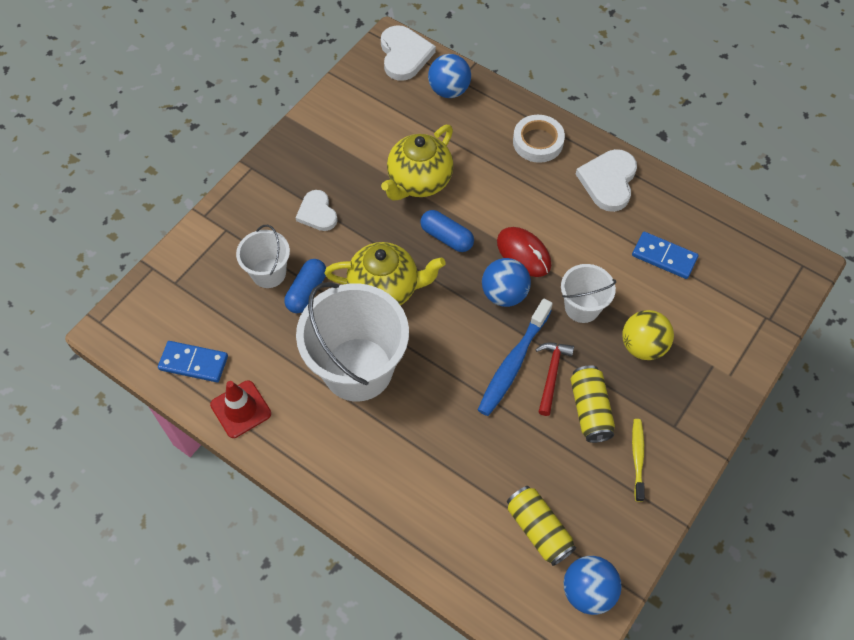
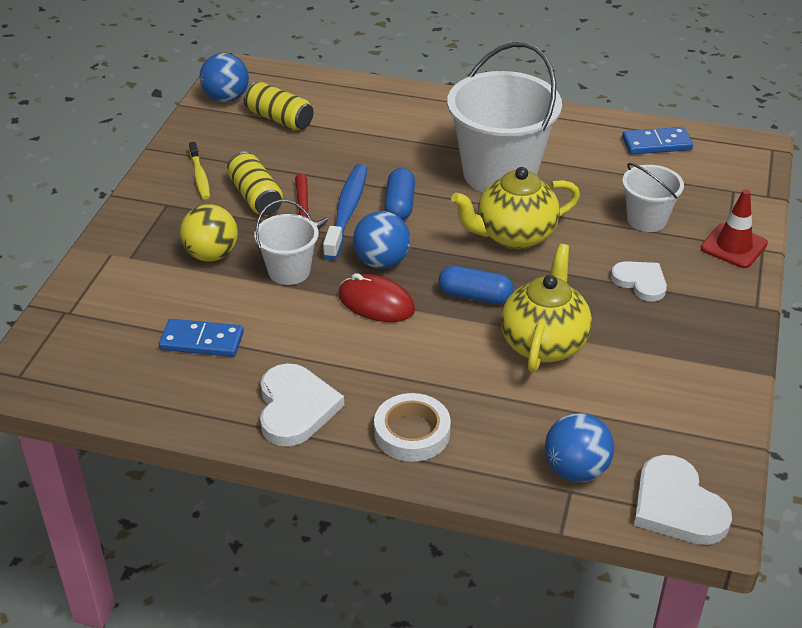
camera: 160 degrees right, 20 degrees down
(241, 409) = (586, 127): red traffic cone -> red traffic cone (733, 246)
(307, 292) = (594, 215): blue capsule -> blue capsule (399, 205)

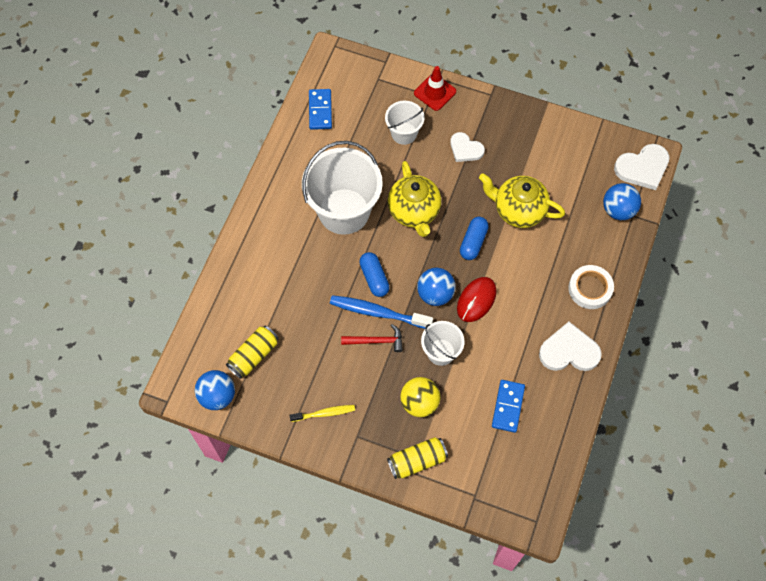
camera: 85 degrees left, 25 degrees up
(256, 197) = (354, 373): yellow can -> yellow can (417, 461)
(399, 205) = (374, 278): blue capsule -> blue capsule turned 60 degrees clockwise
(640, 282) = (465, 149): white heart -> white heart turned 105 degrees counterclockwise

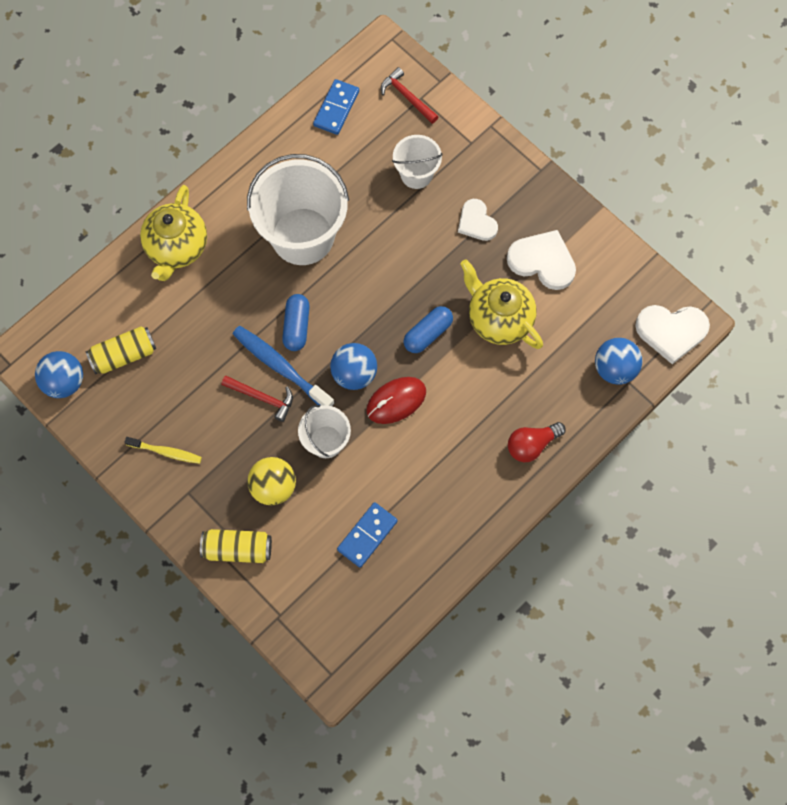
camera: 25 degrees right, 5 degrees up
(368, 82) = (407, 97): none -> red hammer
(414, 212) = (380, 270): yellow teapot -> yellow teapot (177, 248)
(435, 92) = (477, 141): red traffic cone -> none
(569, 351) = (469, 505): white heart -> white heart (542, 261)
(590, 289) = (531, 445): white tape -> red light bulb

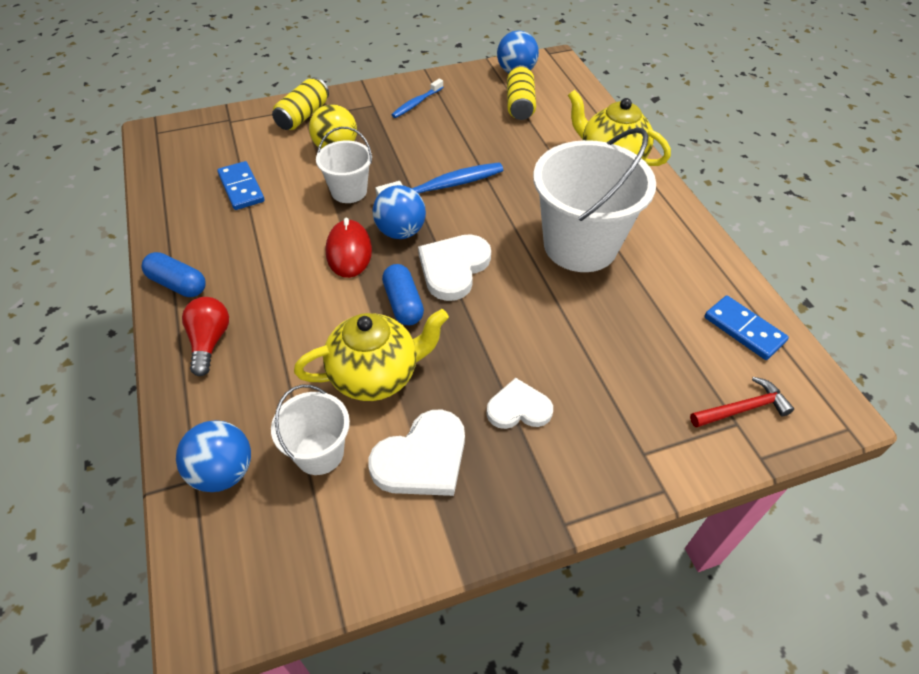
camera: 115 degrees right, 20 degrees down
(166, 452) = (416, 103): yellow toothbrush -> blue toothbrush
(262, 398) = (422, 166): red hammer -> none
(296, 326) = (479, 209): blue capsule -> blue capsule (178, 284)
(416, 174) = (617, 373): white bucket -> white bucket (319, 453)
(671, 331) = (215, 576): white heart -> white heart (453, 268)

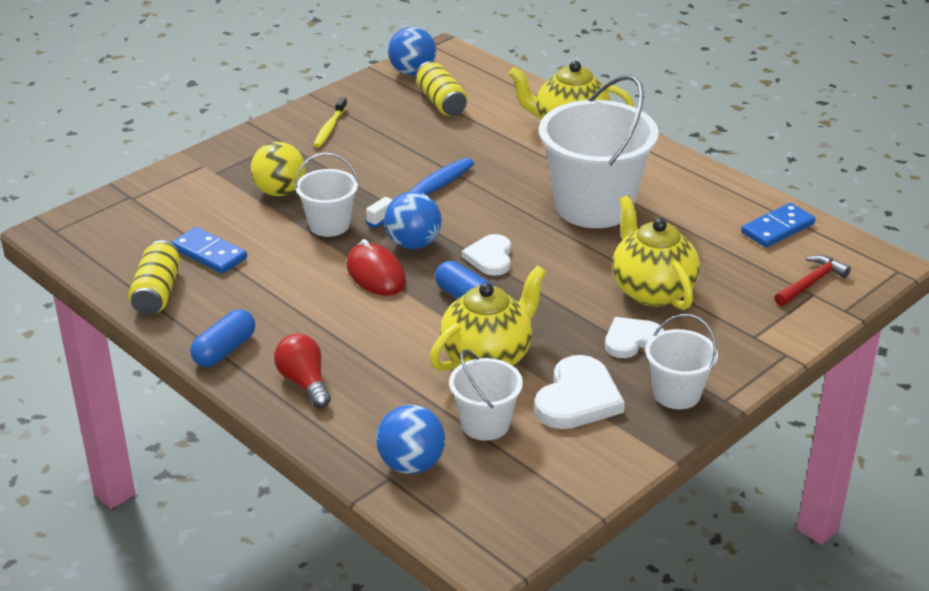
camera: 25 degrees left, 15 degrees down
(178, 284) = (224, 350): blue capsule -> blue capsule turned 60 degrees counterclockwise
(303, 116) = (213, 171): yellow can -> yellow can (157, 292)
(416, 103) = (330, 128): blue toothbrush -> yellow toothbrush
(453, 268) = (490, 257): white heart -> white heart, size x0.66
(520, 494) = (676, 393): none -> white bucket
(575, 357) = (652, 290): none -> yellow teapot
(744, 329) = (777, 228): blue domino -> blue domino turned 60 degrees counterclockwise

